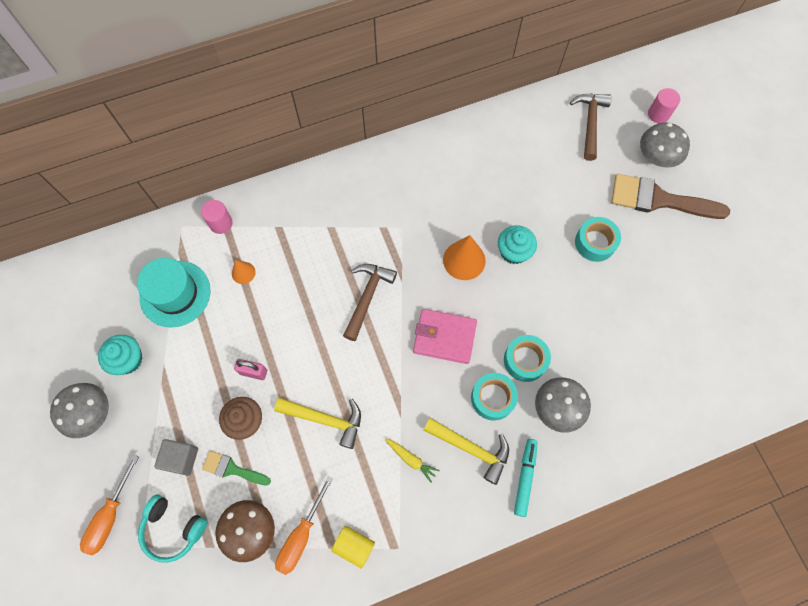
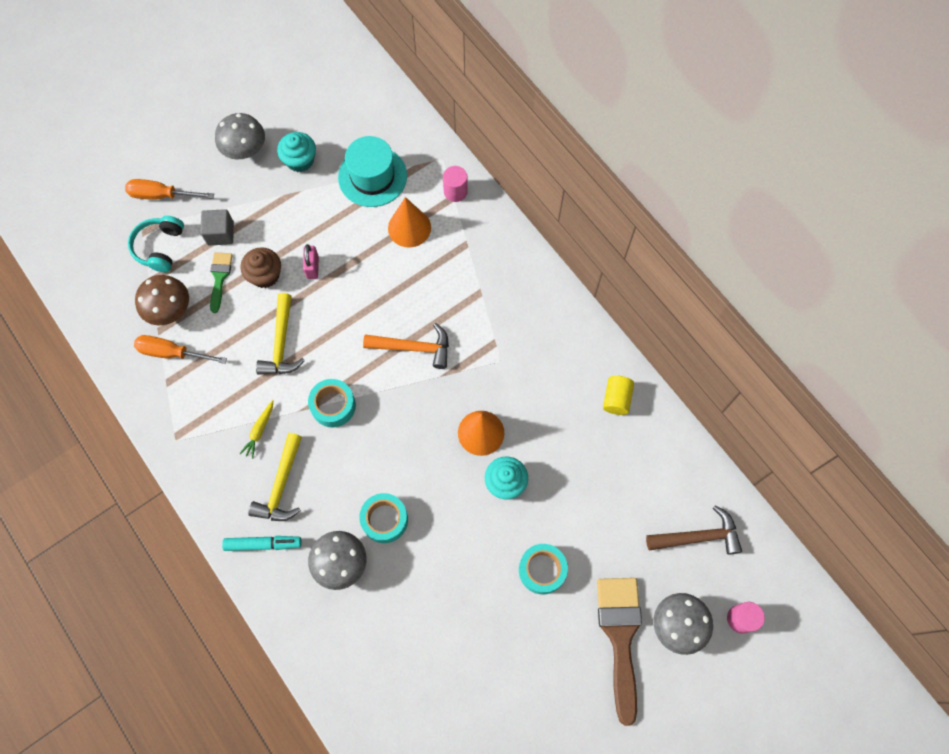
camera: 75 degrees right, 0 degrees up
(243, 273) = (409, 228): orange cone -> orange cone, size x1.79
(354, 546) = (171, 401): yellow cylinder -> yellow cylinder (616, 399)
(367, 297) = (413, 348): brown hammer -> orange hammer
(444, 337) = (390, 433): pink wallet -> none
(492, 398) = (337, 495): turquoise tape -> turquoise tape (333, 406)

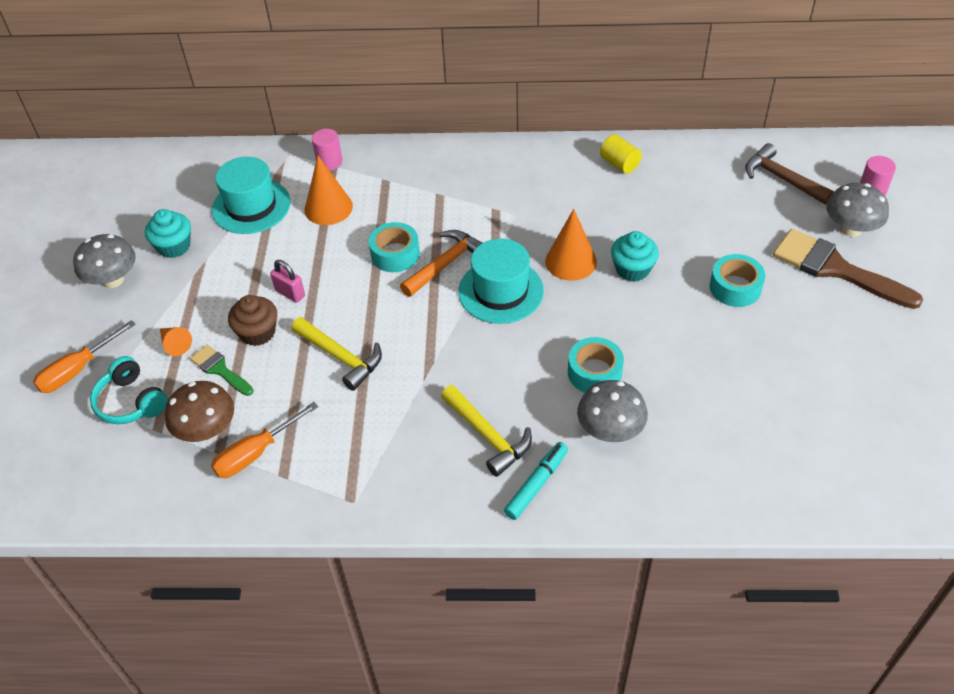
camera: 50 degrees left, 20 degrees down
(220, 233) = (175, 344): grey cube -> orange cone
(259, 431) = (414, 423): yellow carrot -> none
(333, 406) = (444, 351): turquoise tape -> turquoise tape (395, 254)
(415, 404) = (501, 291): none -> turquoise hat
(698, 537) = (782, 179): brown hammer -> brown hammer turned 75 degrees counterclockwise

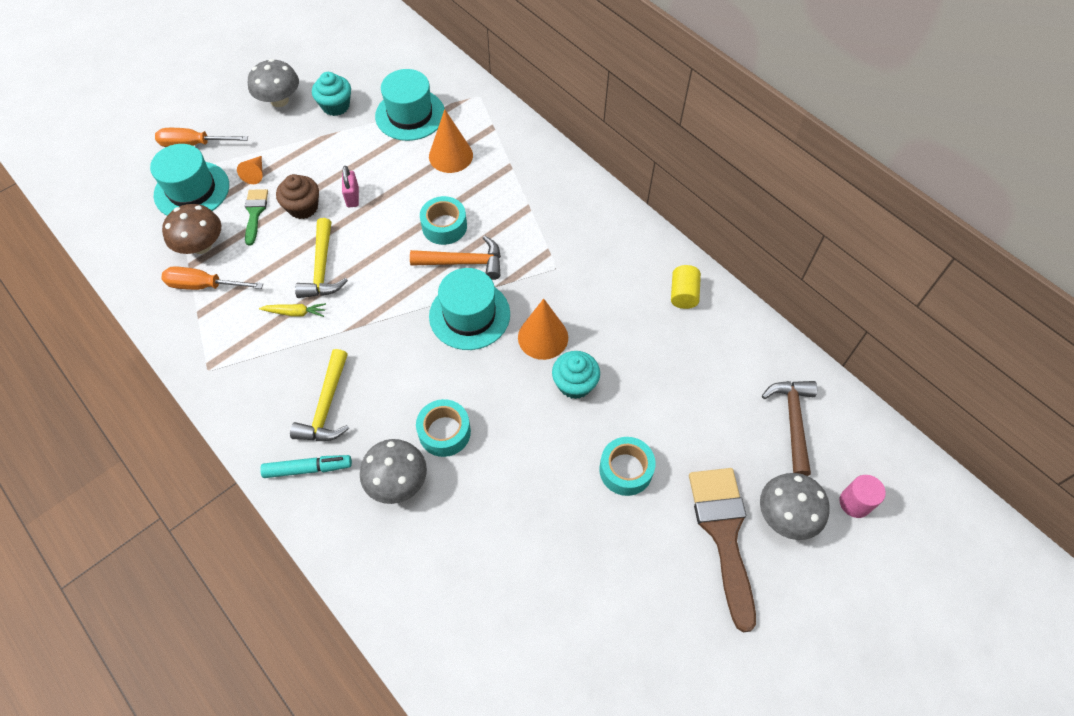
camera: 45 degrees right, 10 degrees up
(131, 401) = (192, 190): turquoise headphones -> turquoise hat
(329, 162) = (495, 122): pink cylinder -> none
(366, 402) = (295, 312): none -> yellow carrot

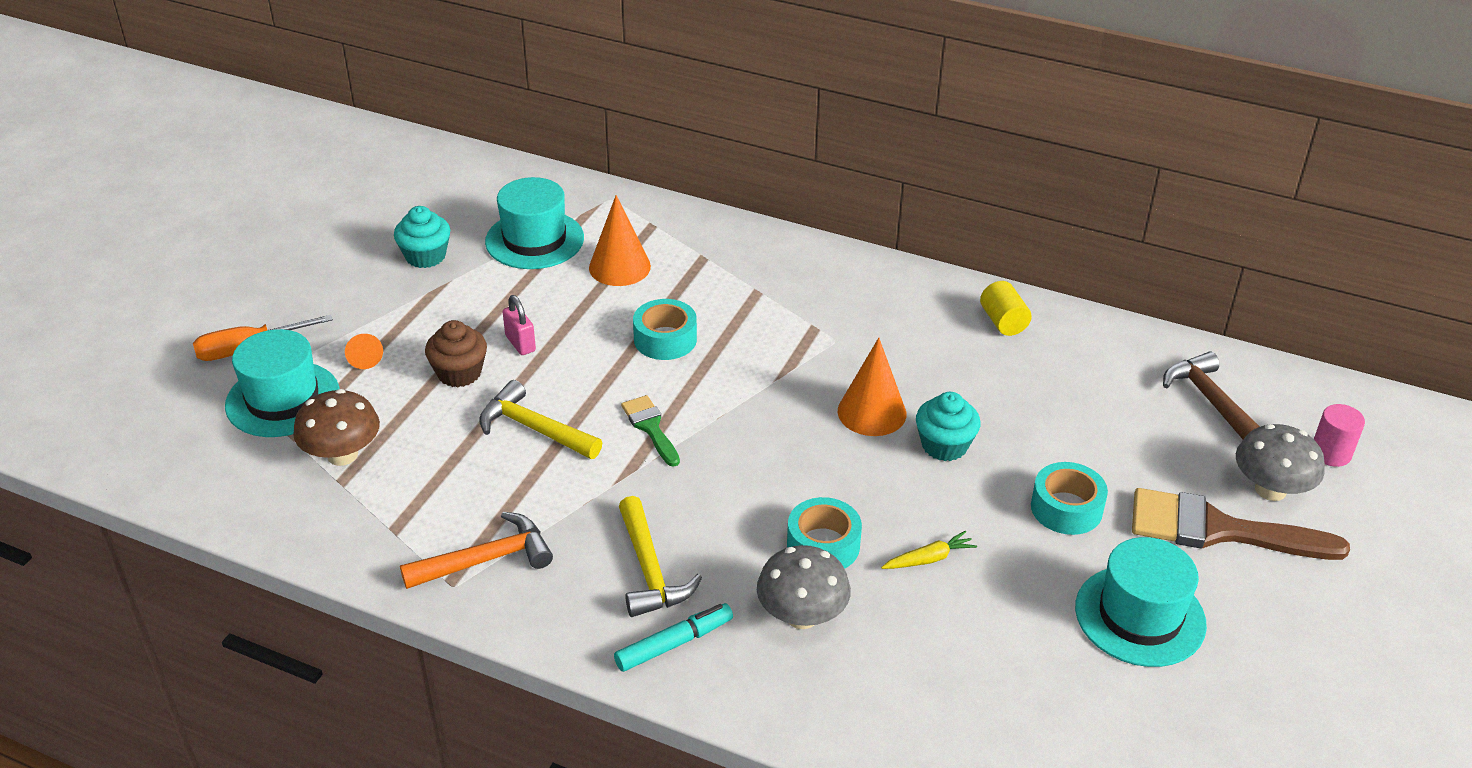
camera: 25 degrees left, 20 degrees down
(204, 286) = (379, 497): orange screwdriver -> none
(255, 213) = (395, 398): green brush -> green brush (650, 427)
(279, 100) = (341, 270): grey mushroom -> none
(295, 312) = (532, 486): yellow carrot -> yellow carrot (929, 559)
(322, 268) = (534, 428): yellow hammer -> yellow hammer turned 150 degrees clockwise
(463, 262) = (717, 368): orange hammer -> orange hammer (486, 560)
(469, 315) = (765, 418): turquoise hat -> turquoise hat (1140, 616)
(723, 533) = (1218, 530): brown brush -> brown brush turned 45 degrees counterclockwise

